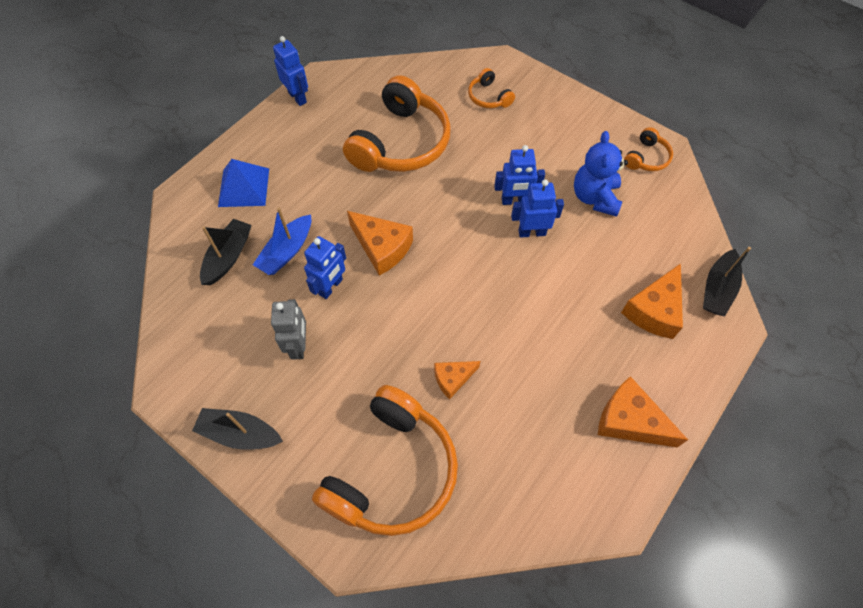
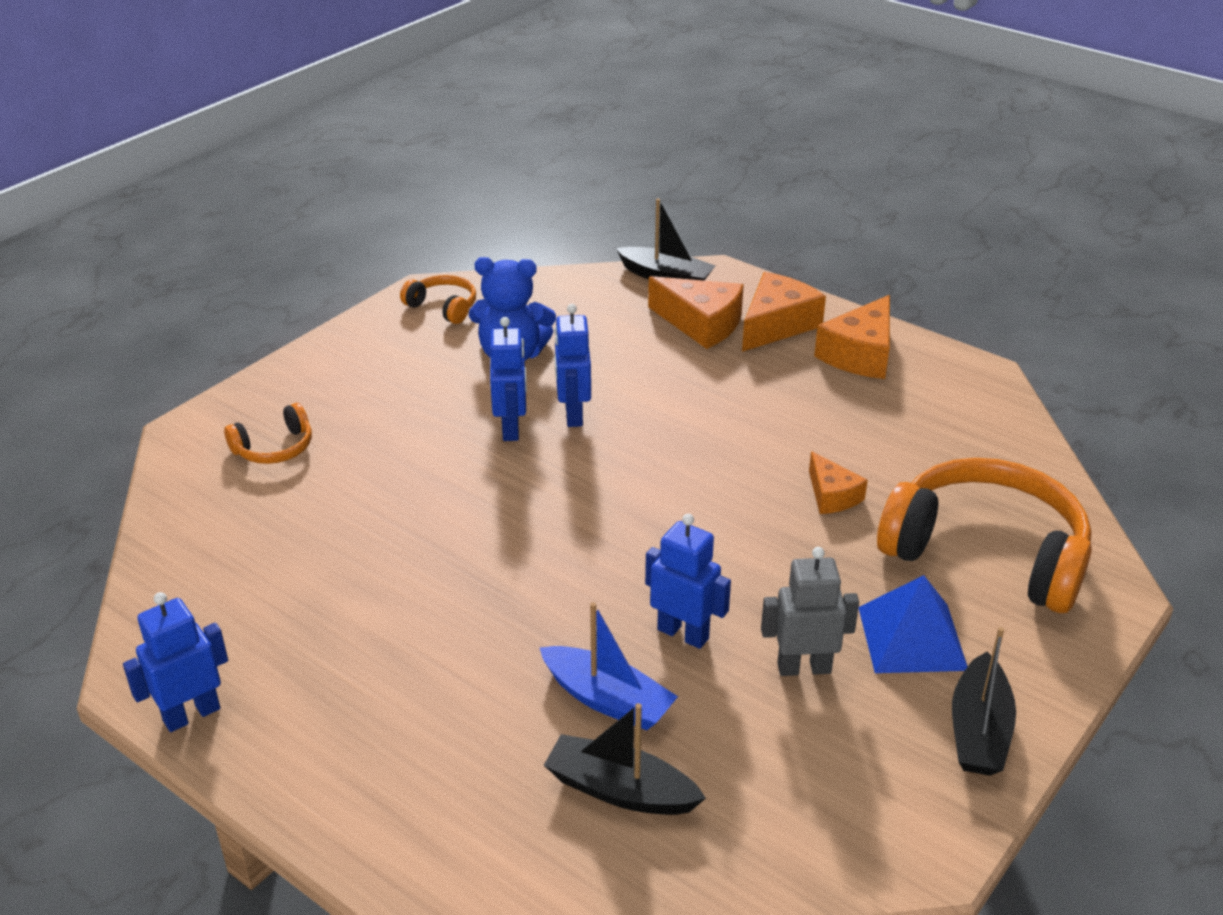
camera: 90 degrees left, 25 degrees down
(244, 187) = (439, 784): blue pyramid -> blue pyramid (911, 638)
(382, 247) = (600, 573): orange cheese -> orange cheese (777, 325)
(401, 143) = (361, 554): orange headphones -> none

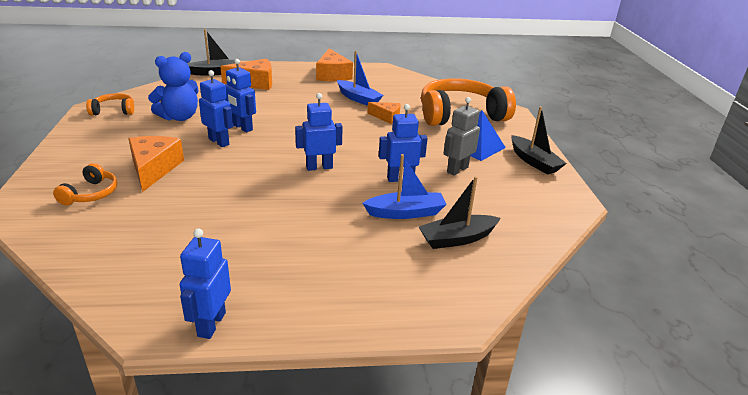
camera: 45 degrees left, 5 degrees down
(590, 546) = (319, 167): none -> blue robot
(777, 325) = (287, 75): orange cheese -> orange cheese (154, 169)
(835, 431) = (358, 99): none -> blue boat

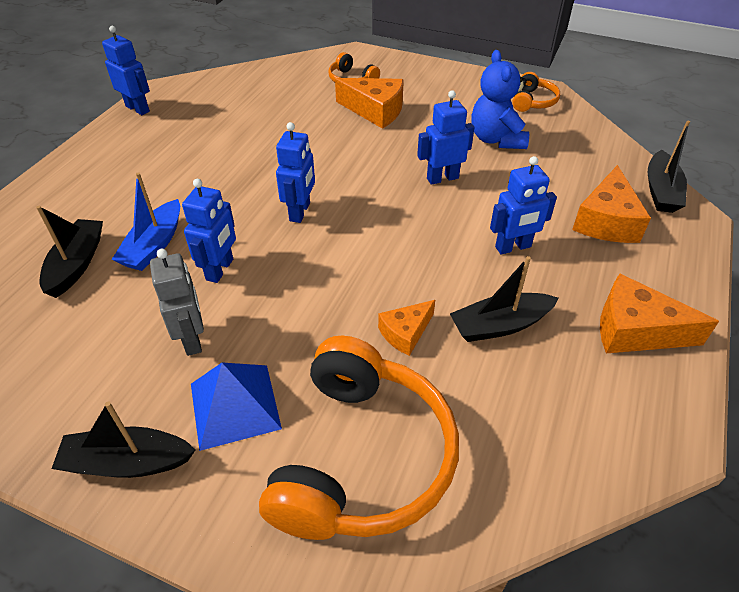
camera: 120 degrees right, 15 degrees up
(219, 142) = (412, 155): blue robot -> blue robot (513, 247)
(358, 99) = (500, 325): blue boat -> black boat

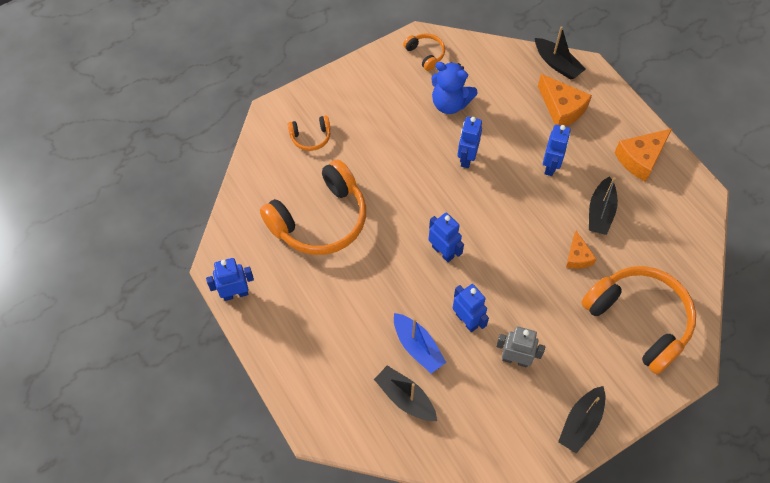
camera: 55 degrees left, 15 degrees up
(235, 405) = (575, 359): blue pyramid -> none
(263, 120) = (320, 220): none -> orange headphones
(375, 111) = (363, 147): orange cheese -> none

